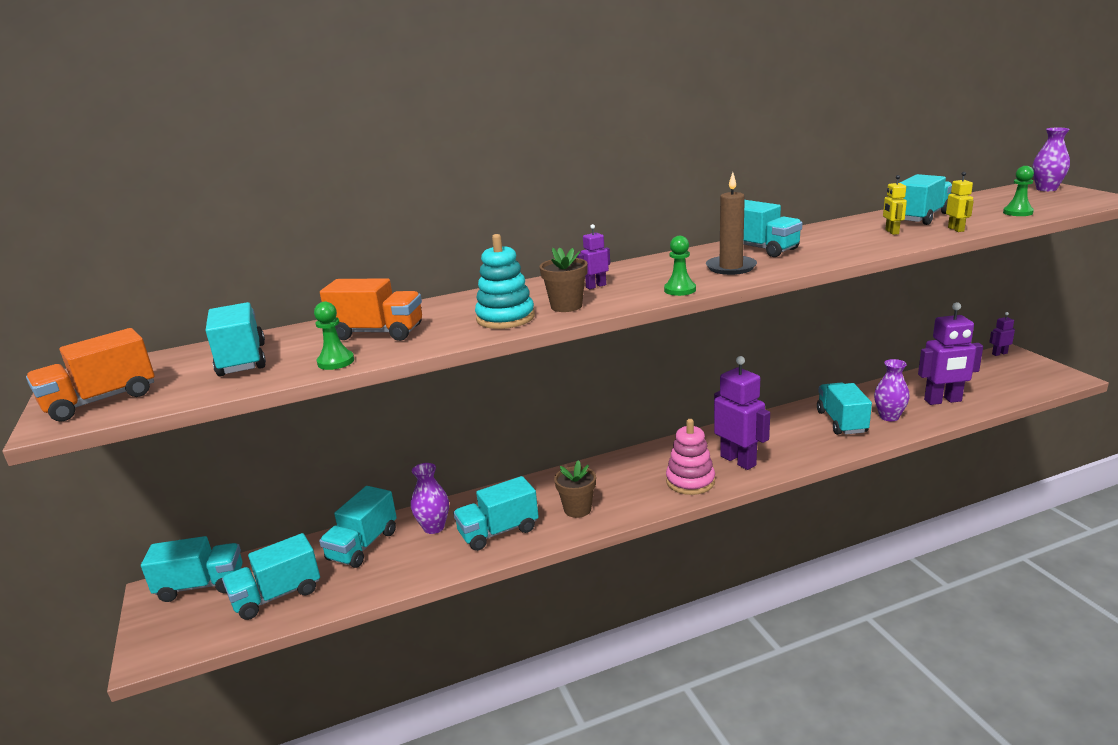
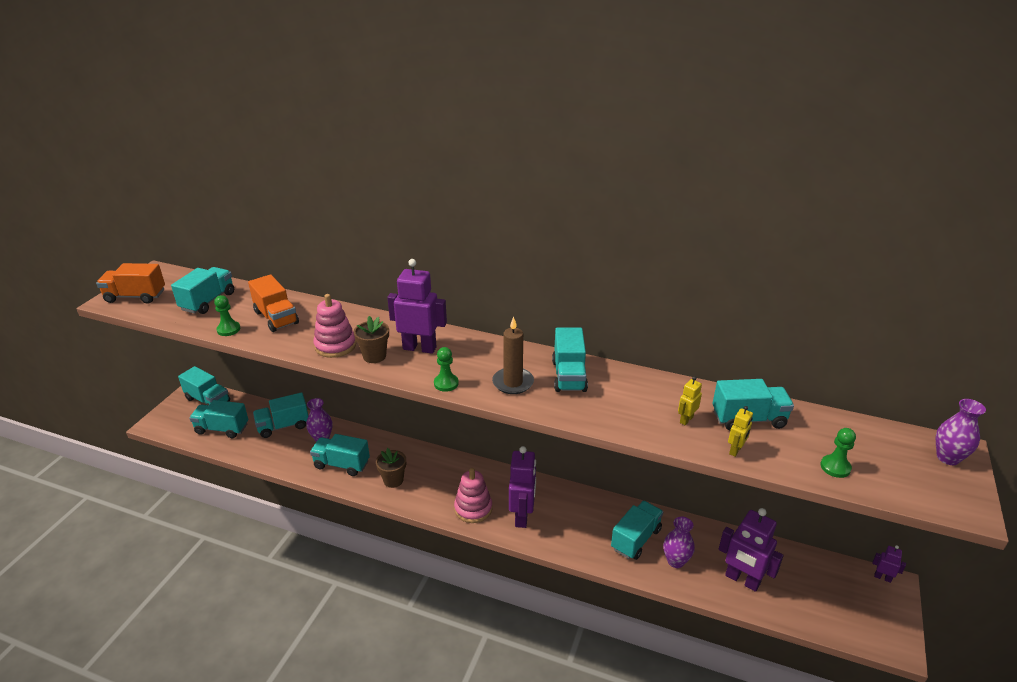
camera: 40 degrees right, 10 degrees up
(505, 318) = (335, 346): turquoise stacking toy -> pink stacking toy
(596, 286) = (419, 348): purple robot -> purple robot, size x2.11

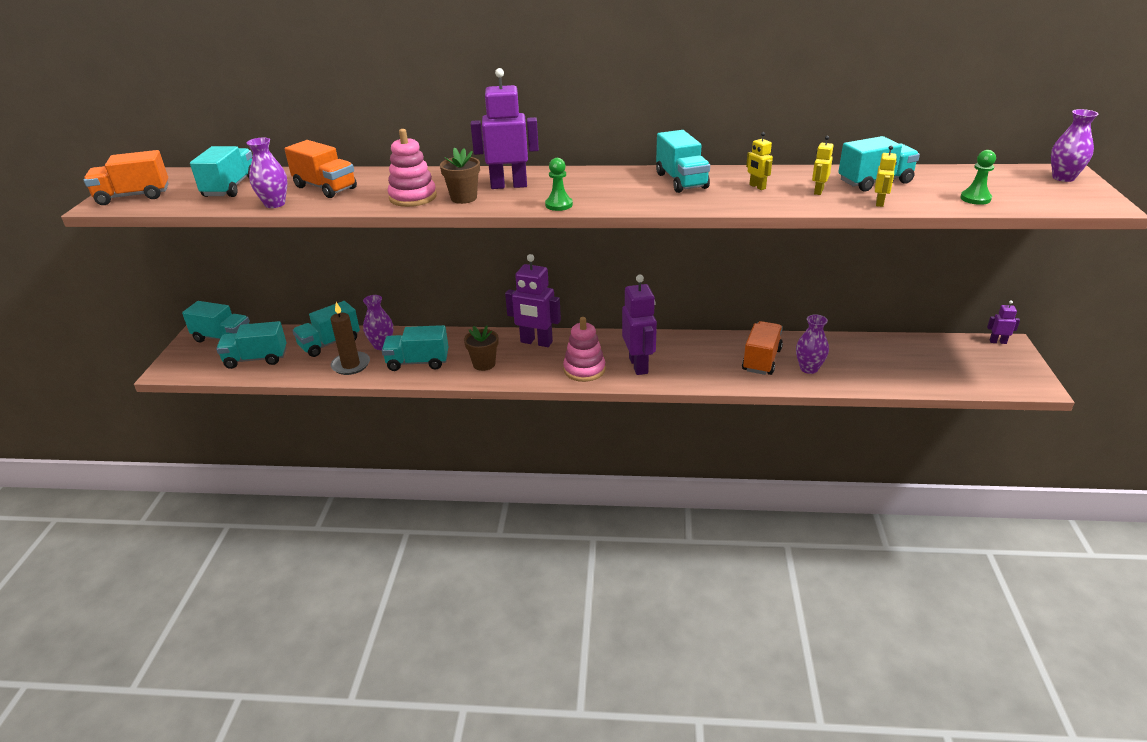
camera: 15 degrees left, 0 degrees up
(228, 329) = (275, 204): green pawn -> purple vase
(513, 383) = (628, 194): brown candle -> brown candle (351, 365)
(632, 400) = (757, 187): none -> yellow robot
(635, 539) = (761, 360): turquoise truck -> orange truck
(742, 580) = (877, 369): purple robot -> purple robot (536, 342)

